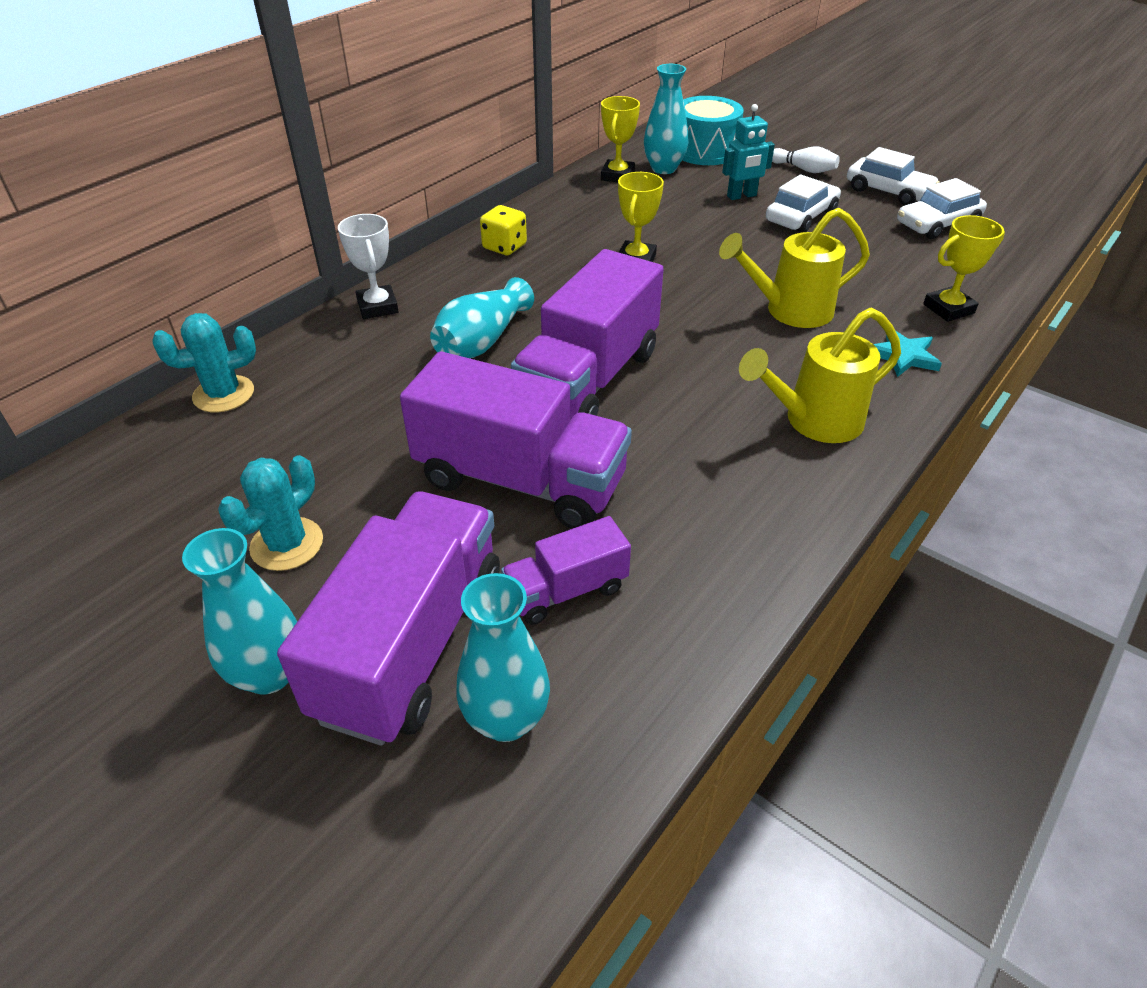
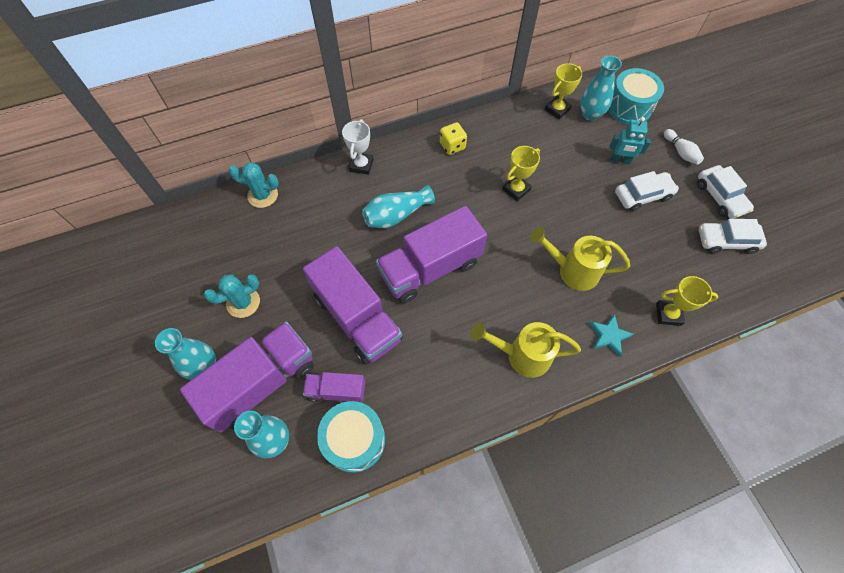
camera: 30 degrees right, 20 degrees up
(657, 643) = (354, 440): none -> turquoise drum

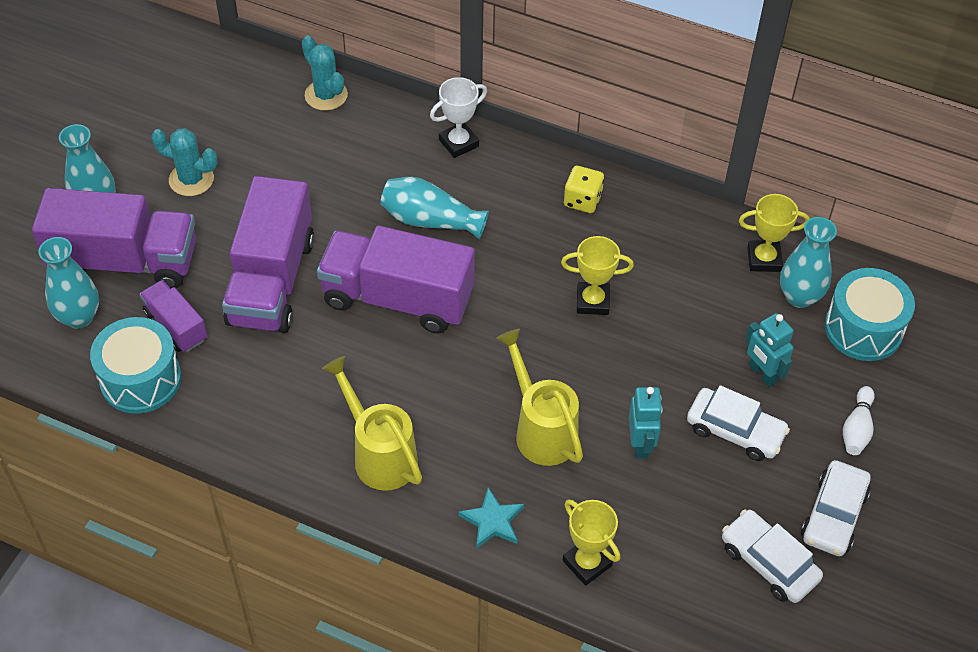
camera: 45 degrees right, 10 degrees down
(617, 237) = (640, 444): none -> turquoise robot

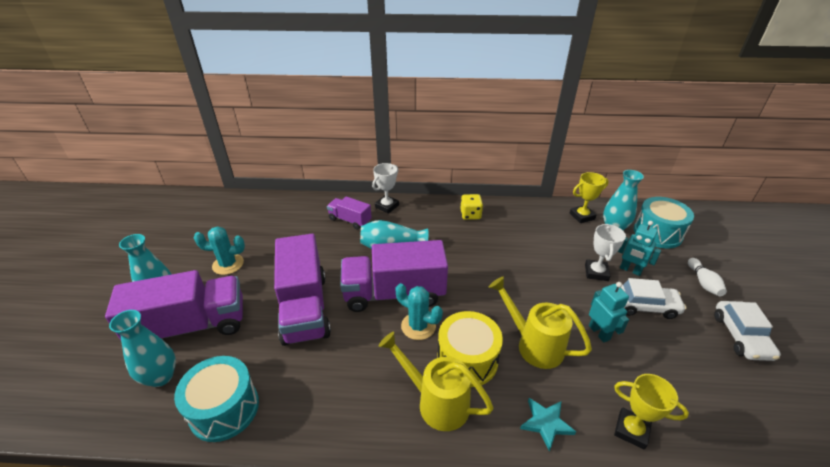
camera: 20 degrees left, 15 degrees down
(176, 326) = (243, 359): purple truck -> purple truck (350, 220)
(326, 95) = (299, 203): turquoise cactus -> turquoise cactus (418, 326)
(444, 419) = (467, 359): none -> yellow drum
(592, 301) = (511, 261): yellow trophy -> none
(707, 360) = (596, 272): none -> white trophy
(768, 562) = (737, 382): white car -> none

